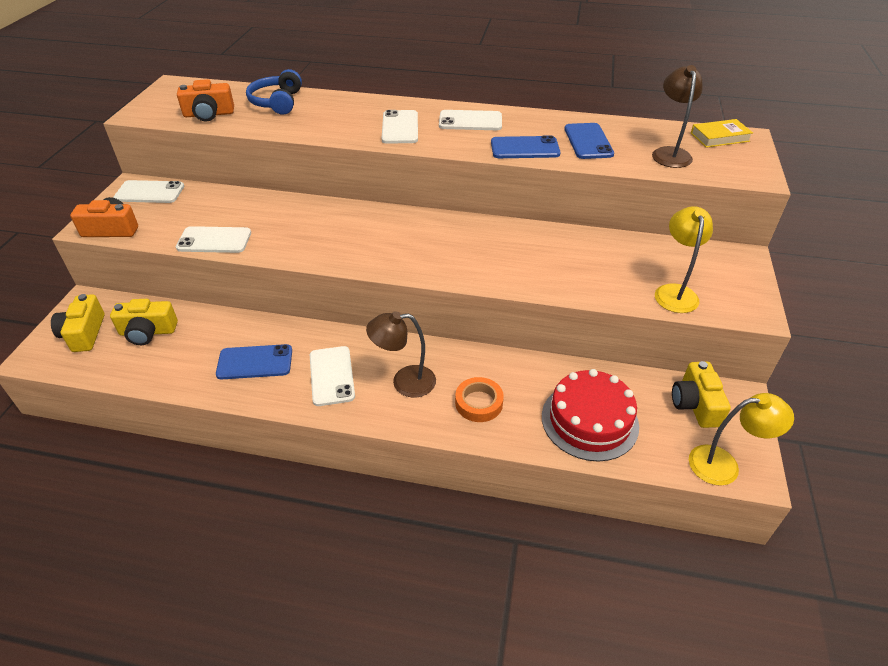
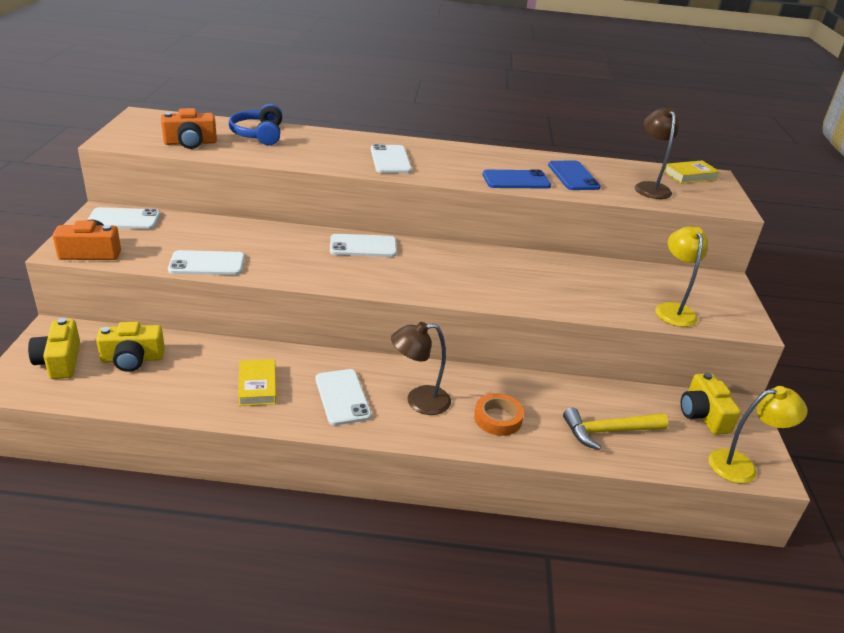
camera: 10 degrees left, 10 degrees down
(255, 362) = (257, 386): blue phone -> yellow book
(470, 121) = (457, 156): white phone -> white phone (363, 246)
(589, 420) = (608, 431): red cake -> yellow hammer

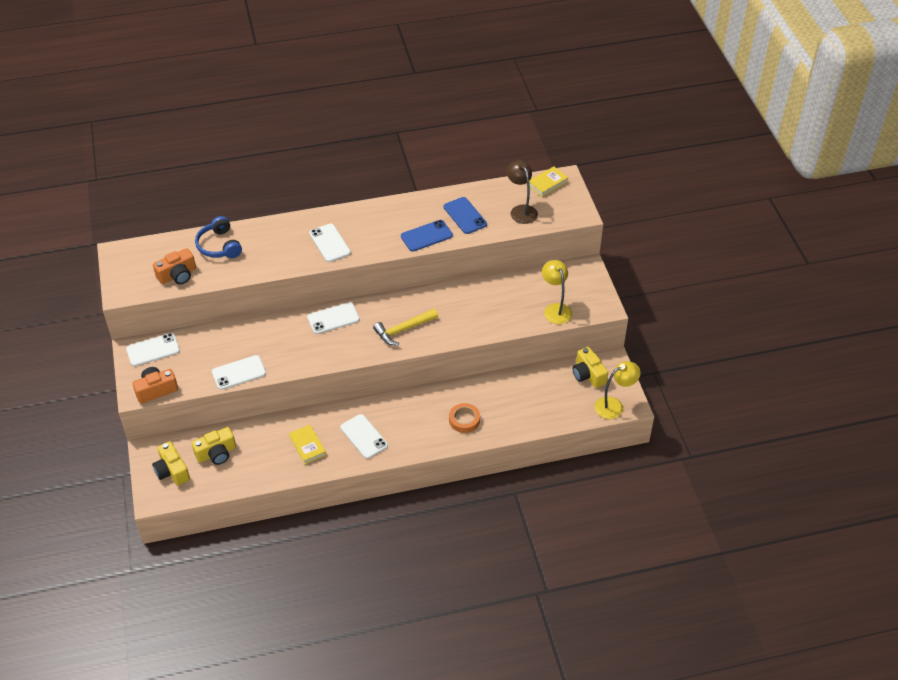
camera: 15 degrees left, 15 degrees up
(419, 401) = (412, 423): brown lamp -> none
(608, 431) = (533, 407): yellow hammer -> yellow hammer (403, 330)

